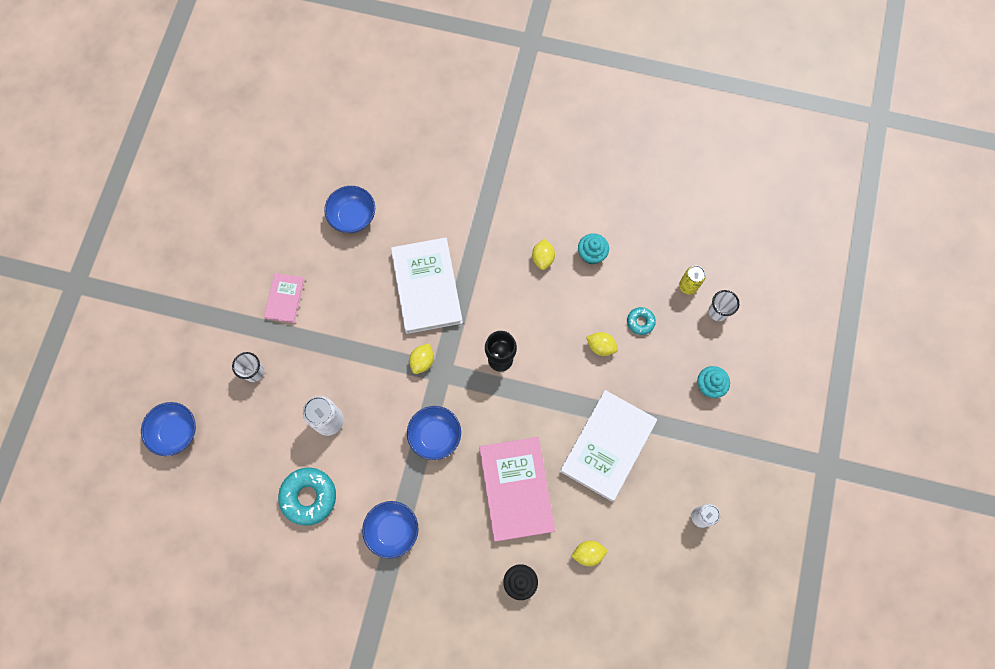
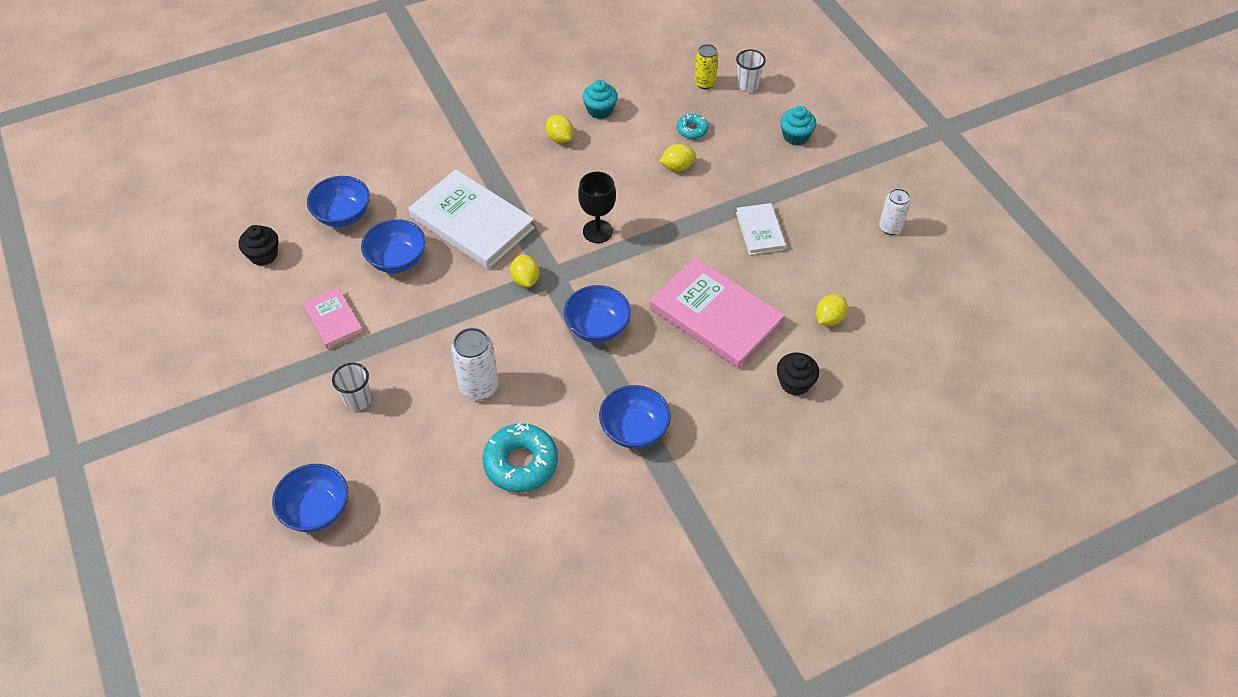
camera: 40 degrees left, 20 degrees down
(282, 213) = (263, 255): none -> black cupcake
(357, 281) = (397, 260): none -> blue bowl
(608, 446) = (760, 231): white book -> white book, size x0.53

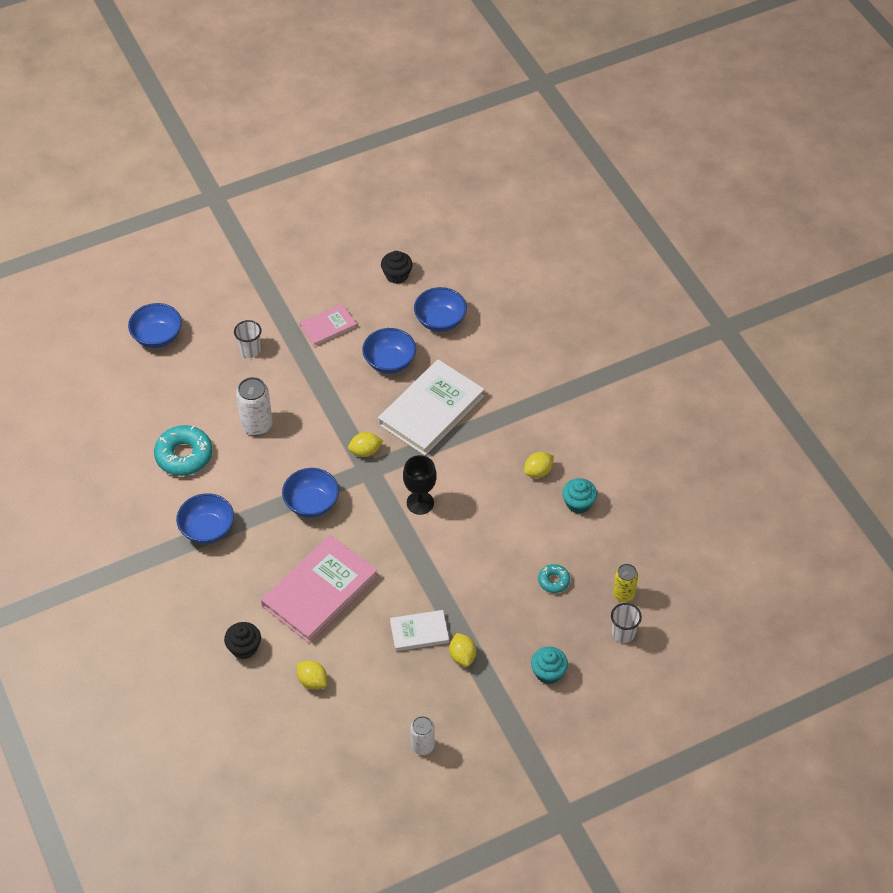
camera: 90 degrees right, 0 degrees up
(677, 167) = (502, 567): yellow lemon -> yellow lemon (462, 656)

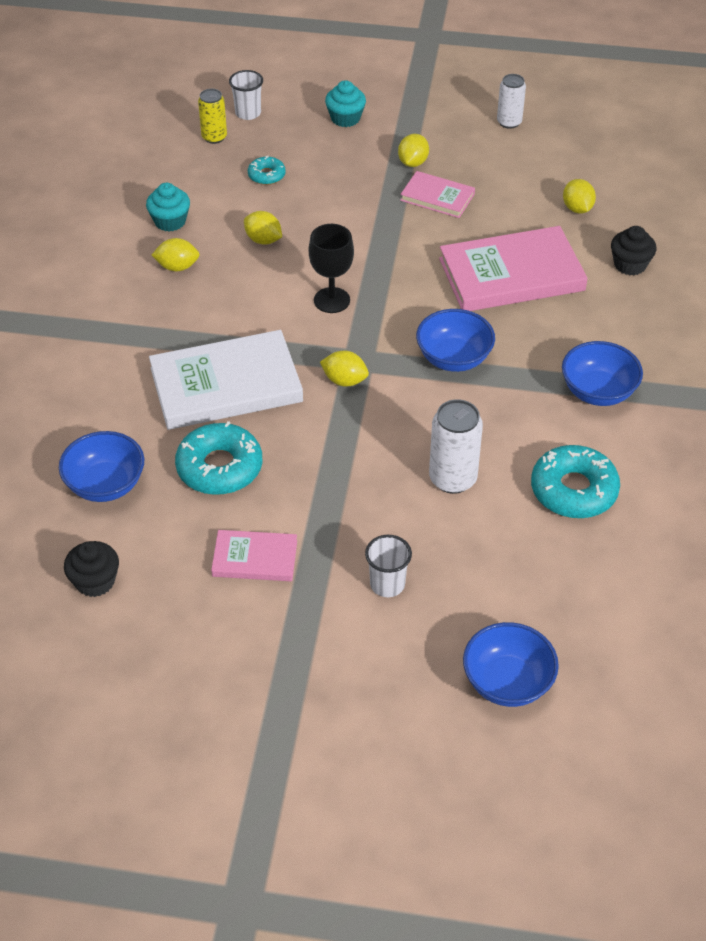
camera: 145 degrees left, 5 degrees down
(389, 362) = (219, 467): blue bowl -> turquoise donut
(419, 632) = (437, 197): white book -> pink book
(504, 524) = (263, 240): none -> yellow lemon

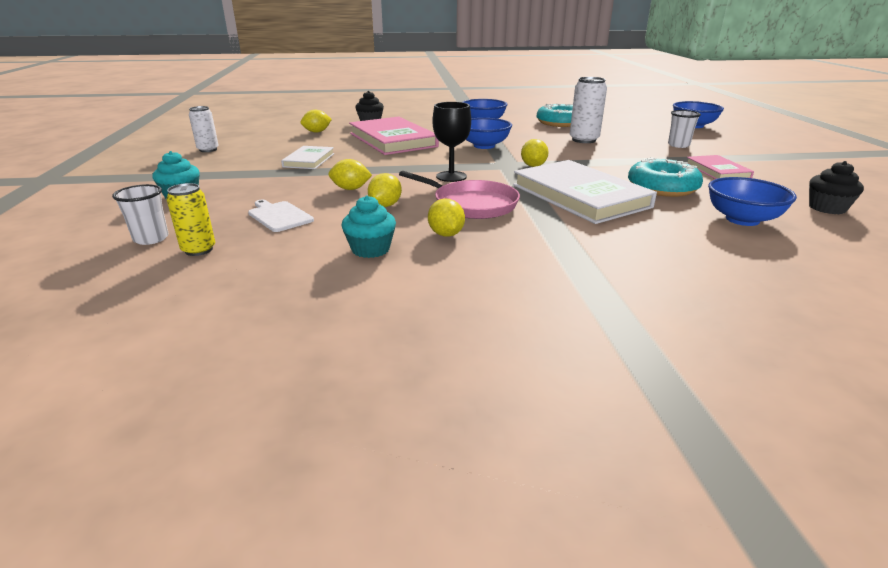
camera: 105 degrees left, 20 degrees down
(239, 297) = (471, 204): none -> pink pan
(266, 175) = (279, 216): turquoise donut -> white cutting board
(413, 162) = (261, 169): yellow lemon -> yellow lemon (350, 189)
(437, 197) = (309, 160): pink book -> white book

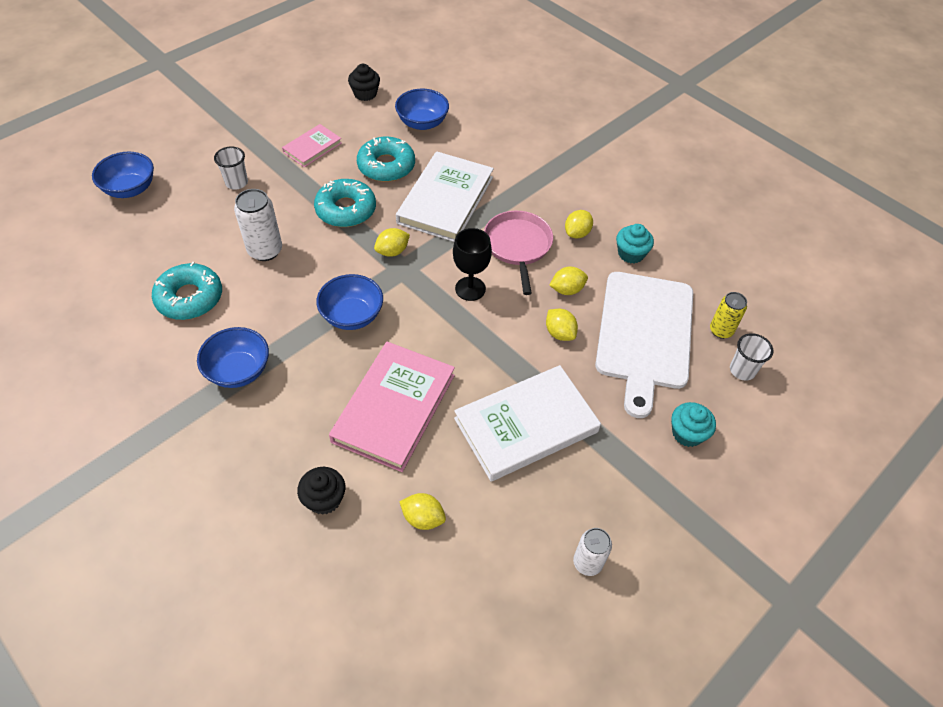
camera: 130 degrees left, 25 degrees up
(279, 216) = (644, 334): white cutting board -> white cutting board, size x2.39
(309, 160) = (526, 425): white book -> white book, size x1.89
(607, 164) = (346, 210): none -> turquoise donut

